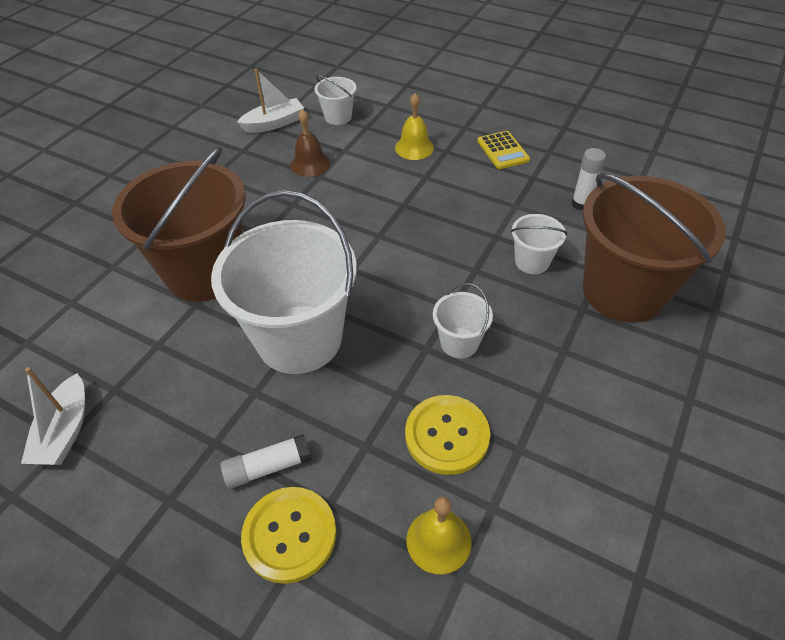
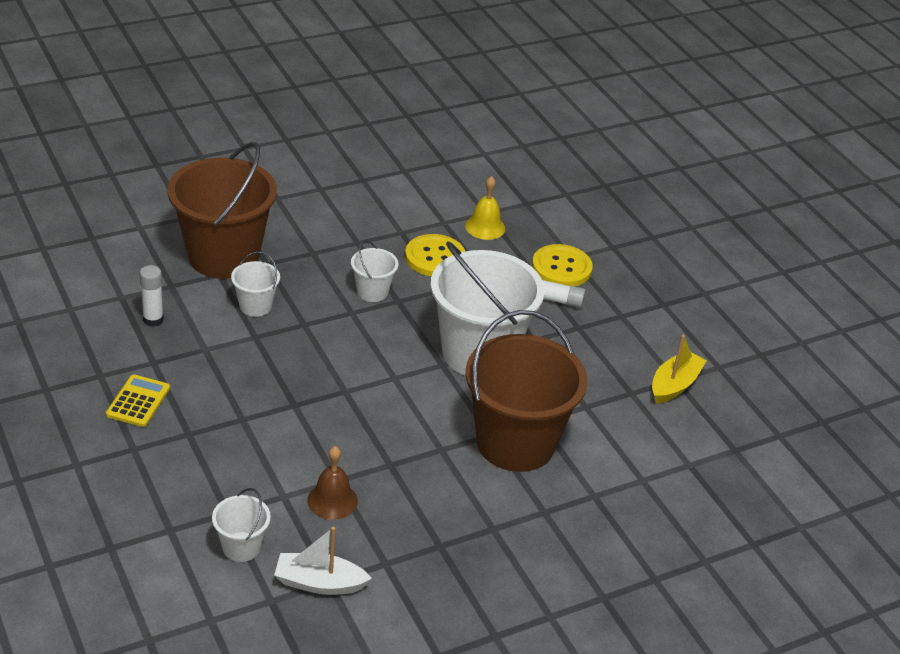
camera: 150 degrees left, 10 degrees down
(65, 431) = (674, 385): white boat -> yellow boat
(414, 148) = (212, 456): yellow bell -> none

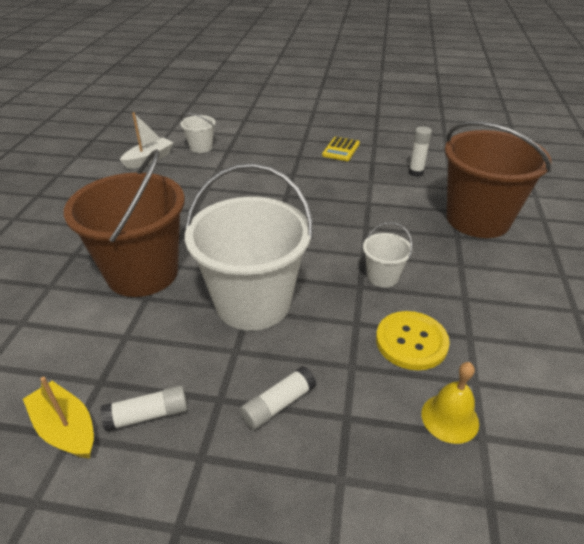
camera: 130 degrees right, 0 degrees up
(138, 401) = (341, 149): yellow calculator -> yellow calculator turned 60 degrees clockwise
(255, 306) = (404, 214): white bucket -> none
(332, 500) = (194, 181): brown bell -> none
(561, 268) = (326, 451): yellow button -> none
(625, 353) = (148, 415): none -> white glue stick
(674, 385) = (66, 429): yellow boat -> yellow boat turned 150 degrees clockwise

